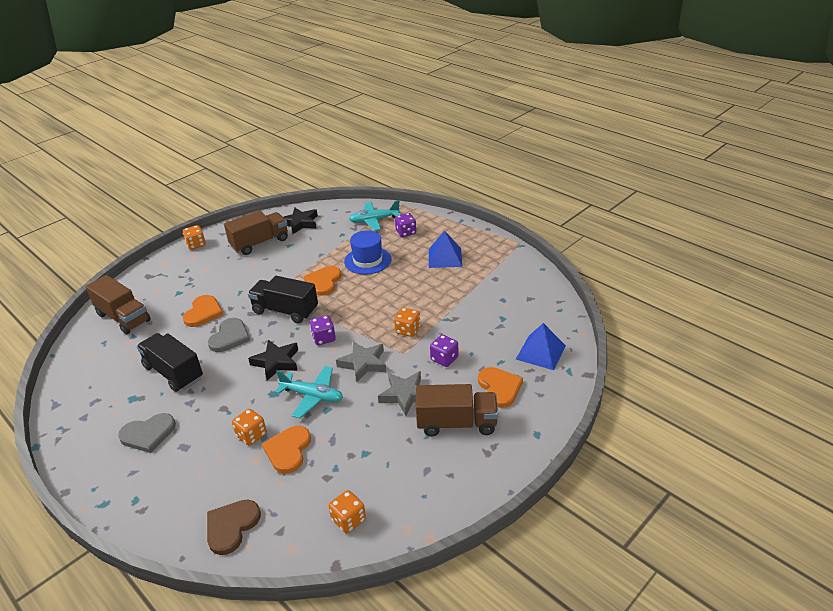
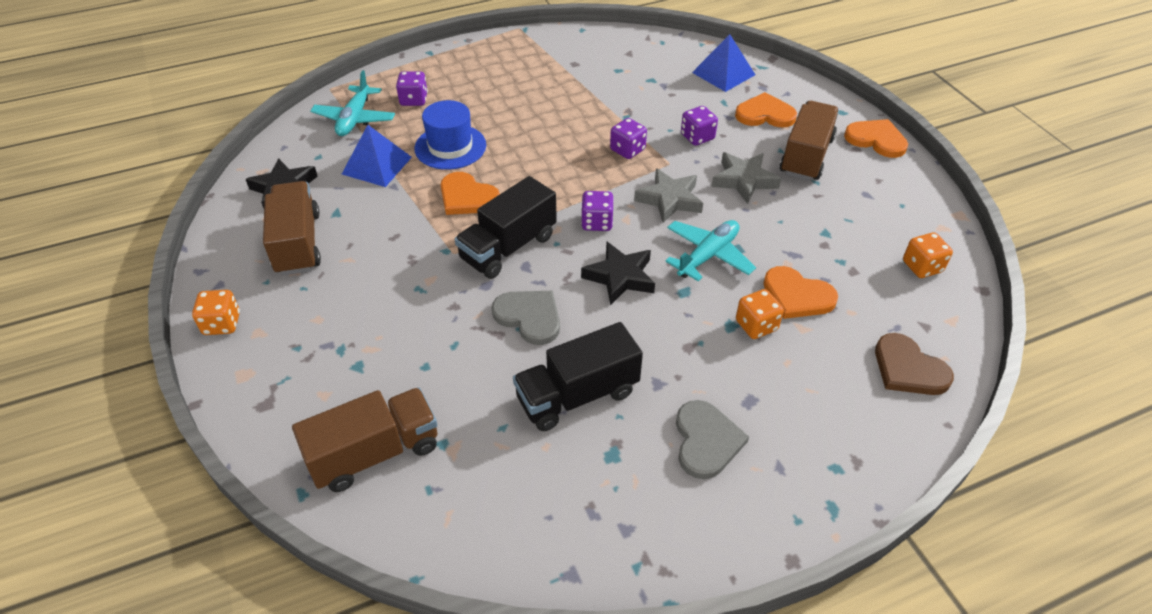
camera: 70 degrees left, 10 degrees up
(203, 312) = (443, 340): orange heart -> orange heart (876, 140)
(408, 330) = (627, 150): orange dice -> purple dice
(445, 257) = (501, 85): blue pyramid -> blue pyramid (377, 165)

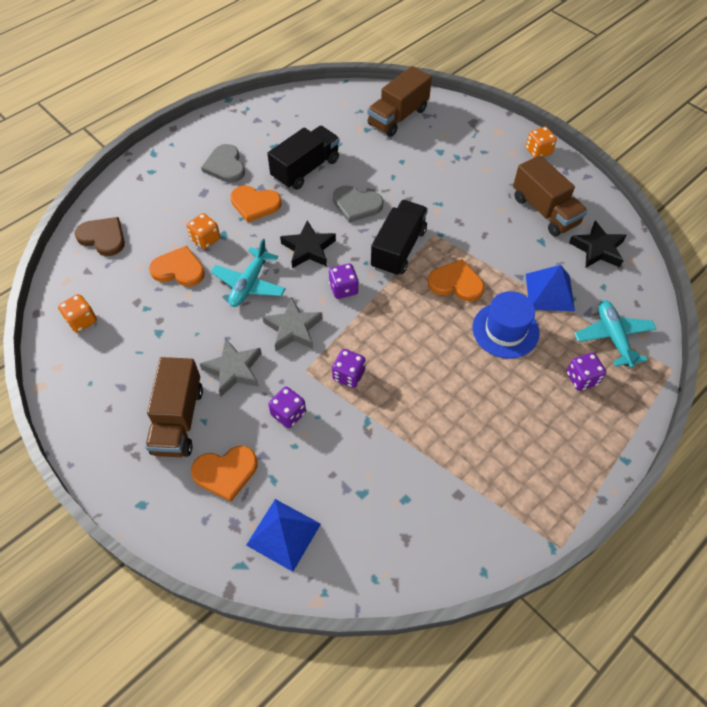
camera: 160 degrees right, 10 degrees up
(876, 140) = (106, 468): orange heart -> orange heart (255, 204)

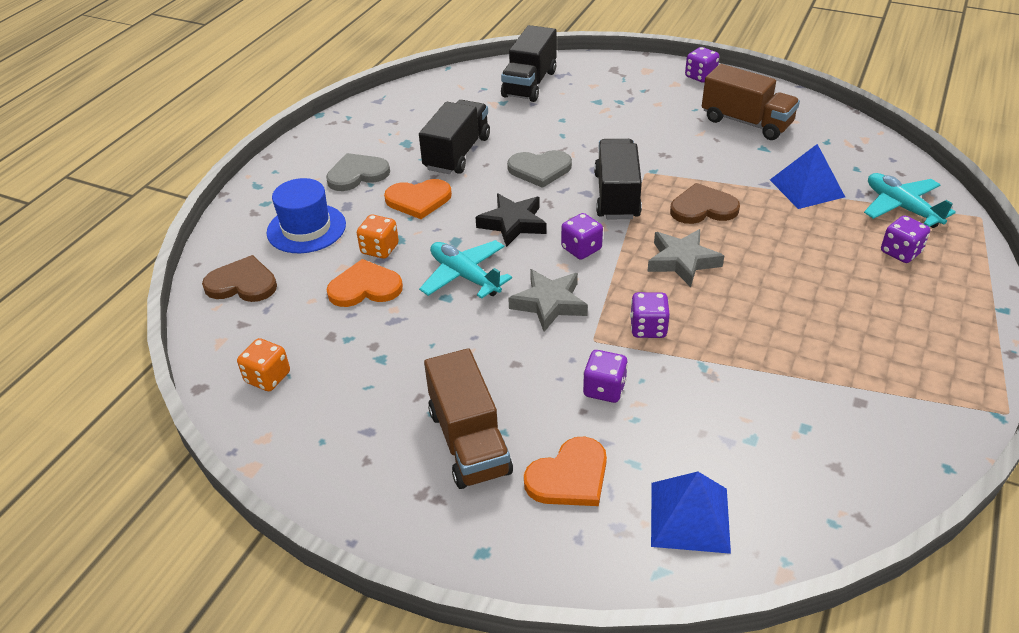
camera: 20 degrees left, 15 degrees down
(225, 166) = (357, 174): grey heart -> grey heart turned 105 degrees clockwise
(234, 369) = (505, 366): grey star -> grey star (682, 261)
(249, 284) = (465, 276): turquoise plane -> turquoise plane turned 135 degrees clockwise
(398, 117) = (529, 84): brown truck -> black truck
(456, 283) = (703, 208): orange heart -> brown heart
(505, 330) = (788, 234): blue hat -> blue hat (306, 228)
(538, 151) = (700, 76): orange dice -> purple dice
(597, 249) = (825, 139): black star -> none

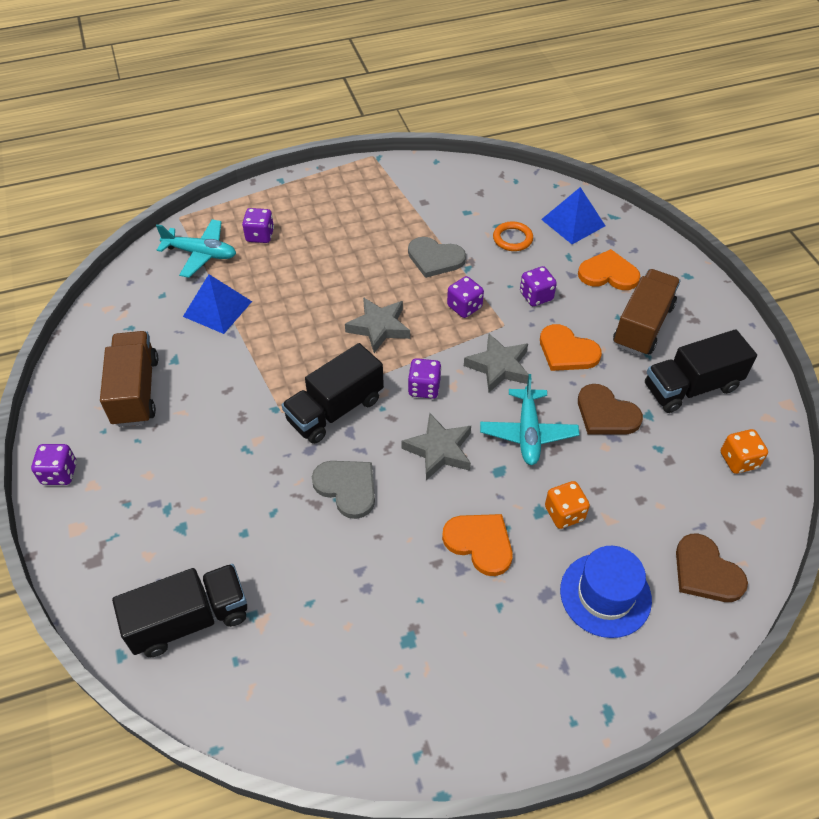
camera: 135 degrees left, 10 degrees up
(357, 174) = (498, 633): grey heart -> grey heart (435, 258)
(365, 287) = (609, 483): orange heart -> orange heart (567, 351)
(457, 153) = (383, 575): black truck -> black truck (691, 387)
(513, 223) = (439, 450): black star -> grey star
(703, 208) = (301, 350): brown heart -> brown heart (606, 414)
(715, 435) = (512, 239): none -> orange ring
(901, 207) = (201, 254): turquoise plane -> turquoise plane turned 90 degrees counterclockwise

